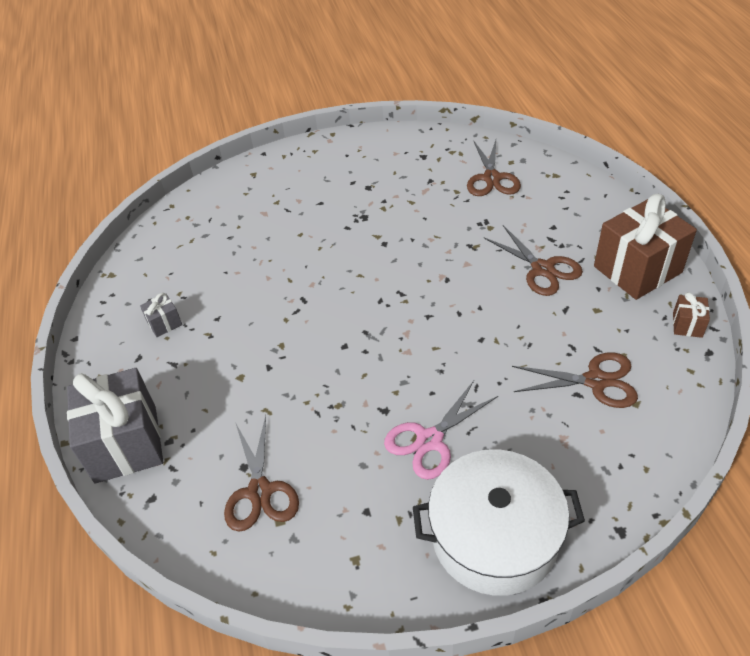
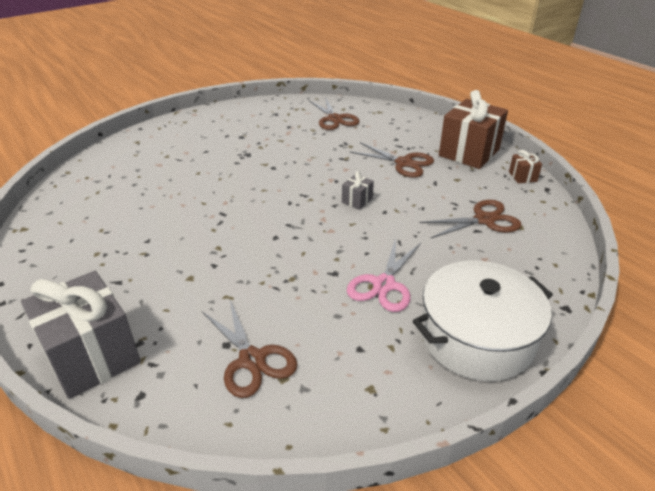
camera: 25 degrees left, 10 degrees down
(164, 323) = (95, 254): grey gift -> grey gift (357, 200)

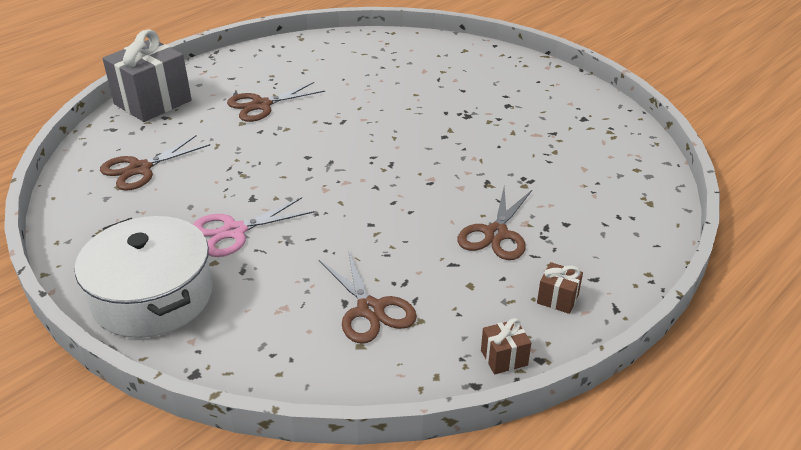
camera: 80 degrees right, 0 degrees up
(334, 119) = (597, 165): brown scissors -> brown scissors (261, 105)
(357, 200) = (389, 202): grey gift -> none
(384, 284) = (234, 231): pink scissors -> pink scissors turned 45 degrees counterclockwise
(469, 153) = (557, 299): brown gift -> brown gift, size x0.43

